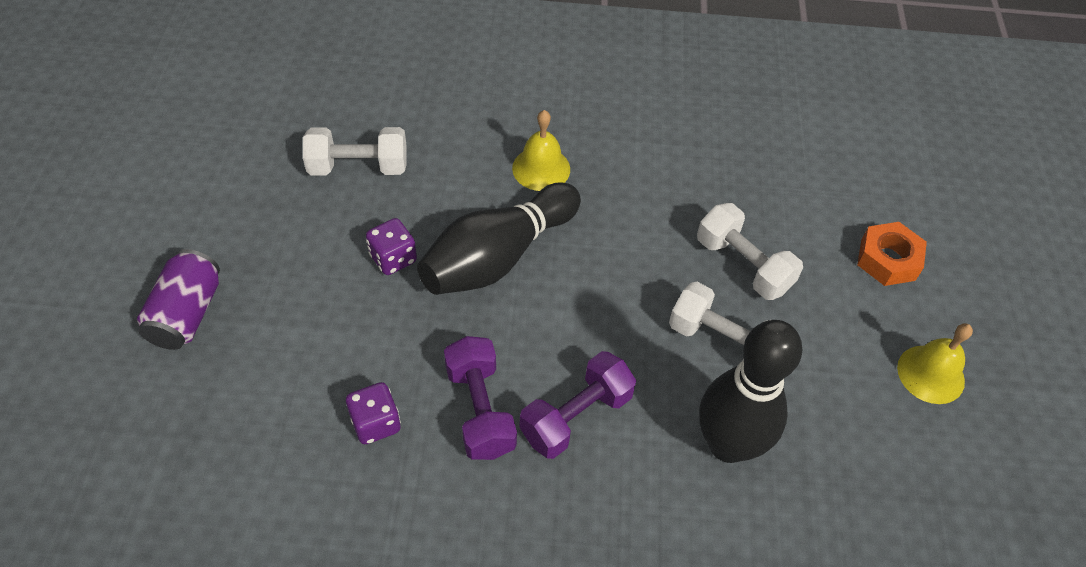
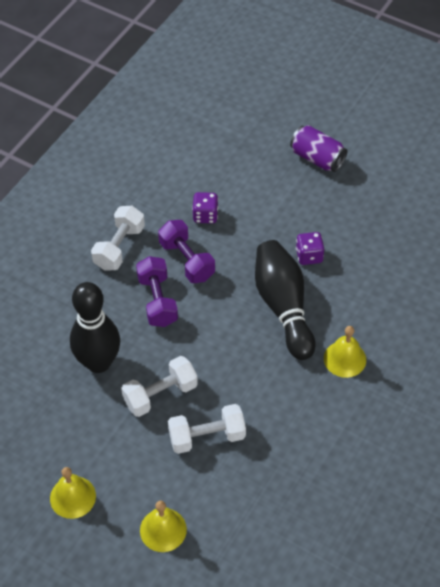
camera: 120 degrees right, 0 degrees up
(358, 167) = (392, 261): white dumbbell -> white dumbbell (119, 247)
(480, 410) = (187, 260): purple dumbbell -> purple dumbbell turned 45 degrees clockwise
(887, 260) = (163, 530): orange nut -> yellow bell

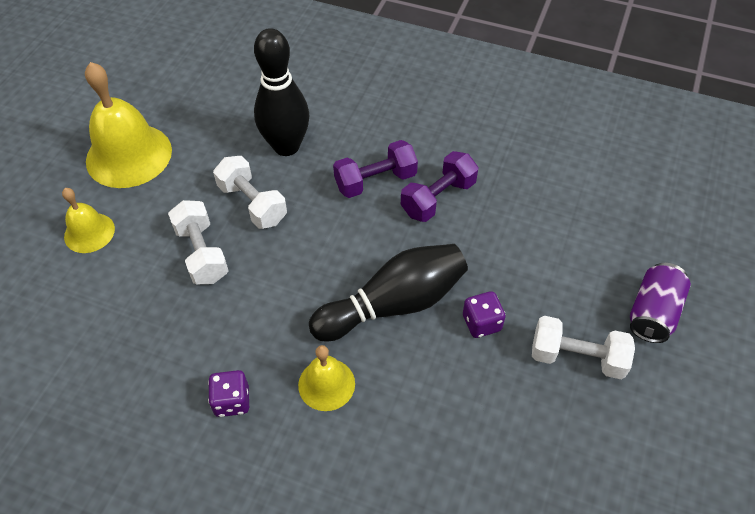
camera: 80 degrees right, 0 degrees up
(73, 497) = (129, 155): yellow bell -> yellow bell, size x1.84
(119, 247) = (439, 137): white dumbbell -> white dumbbell (577, 357)
(205, 215) = (510, 205): purple dice -> purple dice (232, 401)

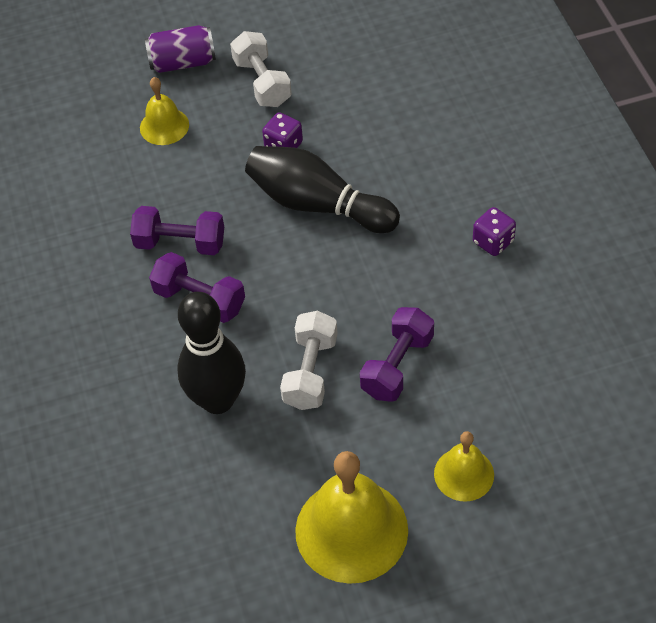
camera: 125 degrees left, 0 degrees up
(202, 253) = (397, 366): white dumbbell -> purple dumbbell
(326, 384) = (423, 199): yellow bell -> yellow bell (164, 126)

